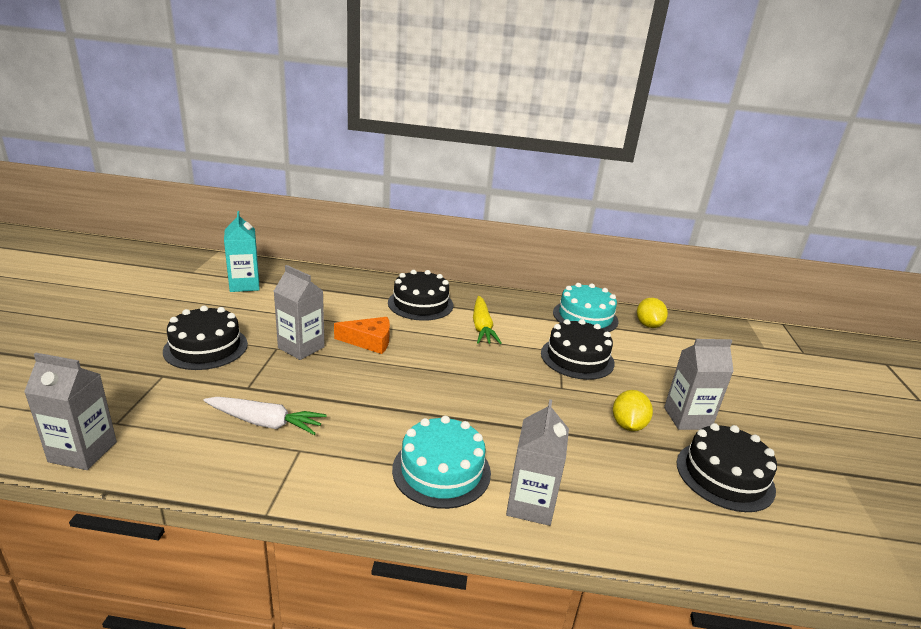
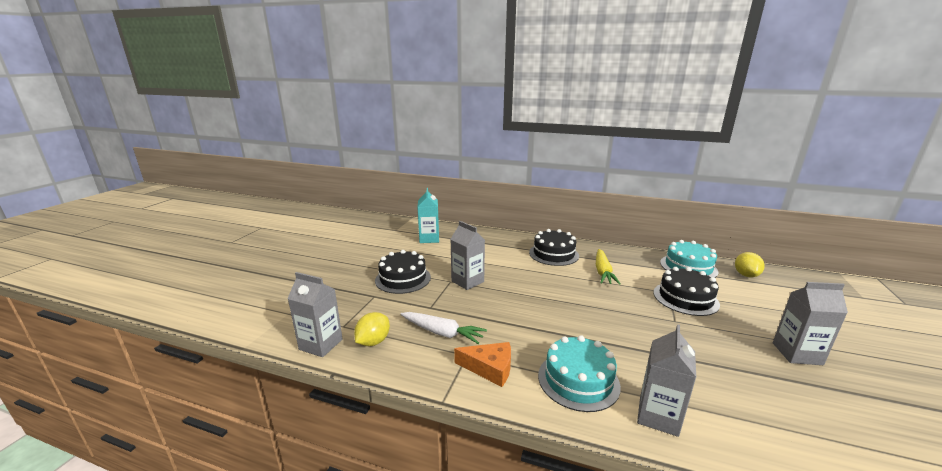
camera: 15 degrees right, 5 degrees down
(369, 341) = (516, 279): orange cheese -> orange cheese (490, 368)
(628, 425) = (740, 356): yellow lemon -> yellow lemon (373, 342)
(724, 475) = (846, 408): black cake -> none

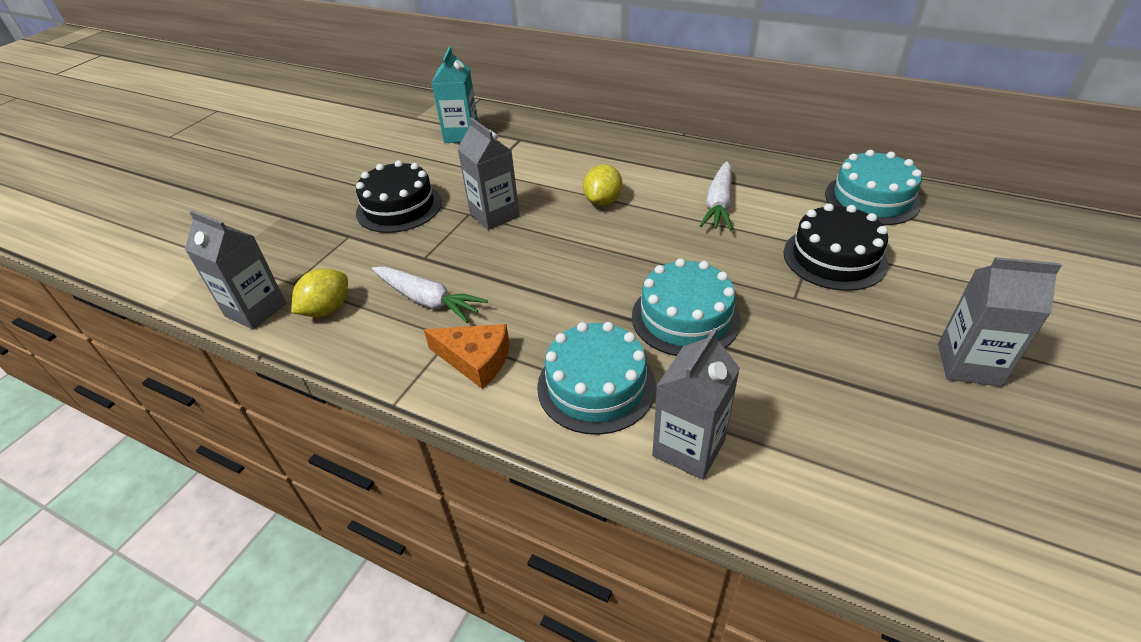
camera: 10 degrees right, 20 degrees up
(553, 254) = (651, 168): black cake -> none
(603, 272) = (718, 204): yellow carrot -> white carrot
(615, 335) = (685, 317): none -> turquoise cake
(746, 275) = (967, 217): yellow lemon -> yellow lemon (603, 201)

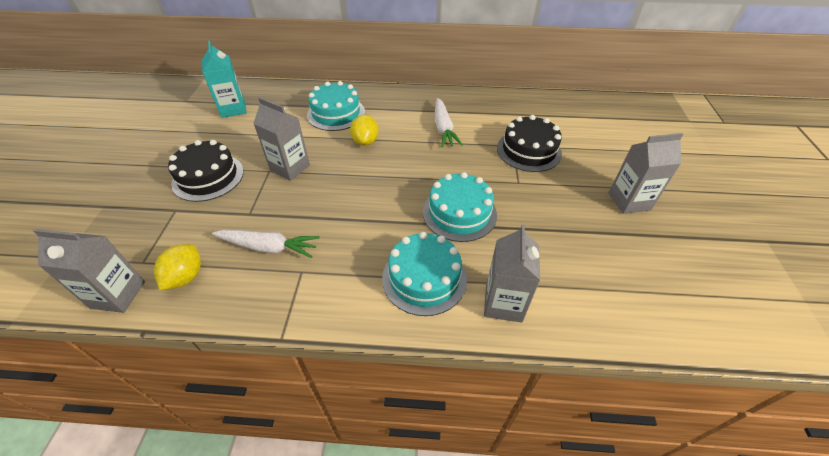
camera: 25 degrees left, 5 degrees up
(475, 360) = (329, 284): orange cheese -> none
(871, 199) = (531, 107): turquoise cake -> turquoise cake (336, 113)

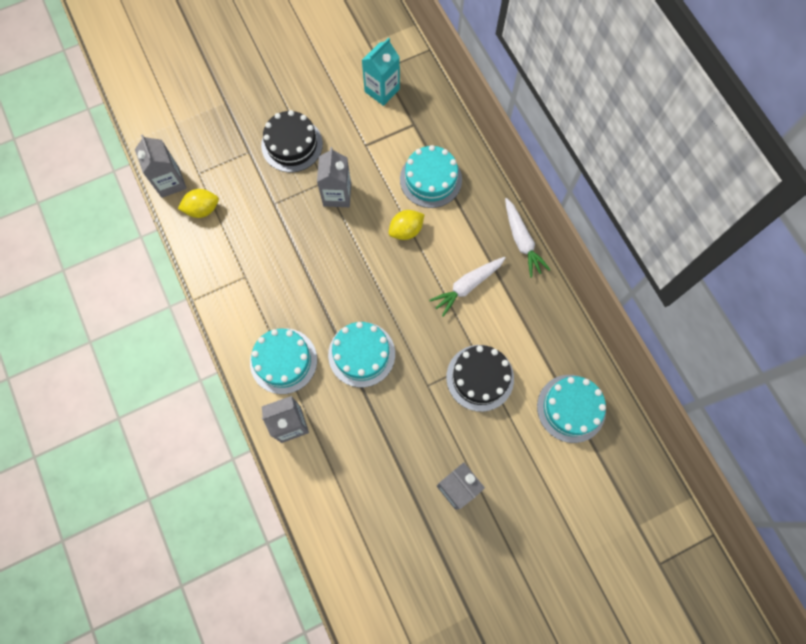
camera: 60 degrees right, 25 degrees up
(269, 247) = (252, 241): white carrot -> white carrot (522, 241)
(580, 117) = (571, 408): none -> turquoise cake

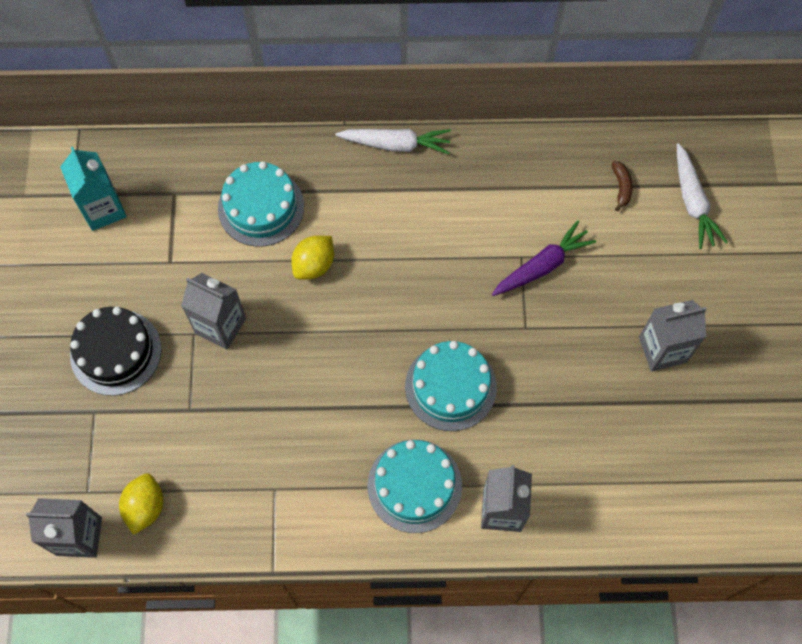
camera: 65 degrees left, 5 degrees down
(406, 230) = (314, 265): yellow lemon -> yellow lemon turned 45 degrees clockwise
(467, 286) = (422, 229): white carrot -> white carrot (692, 202)
(480, 377) = (542, 266): black cake -> purple carrot
(571, 408) = (621, 187): turquoise cake -> brown banana

